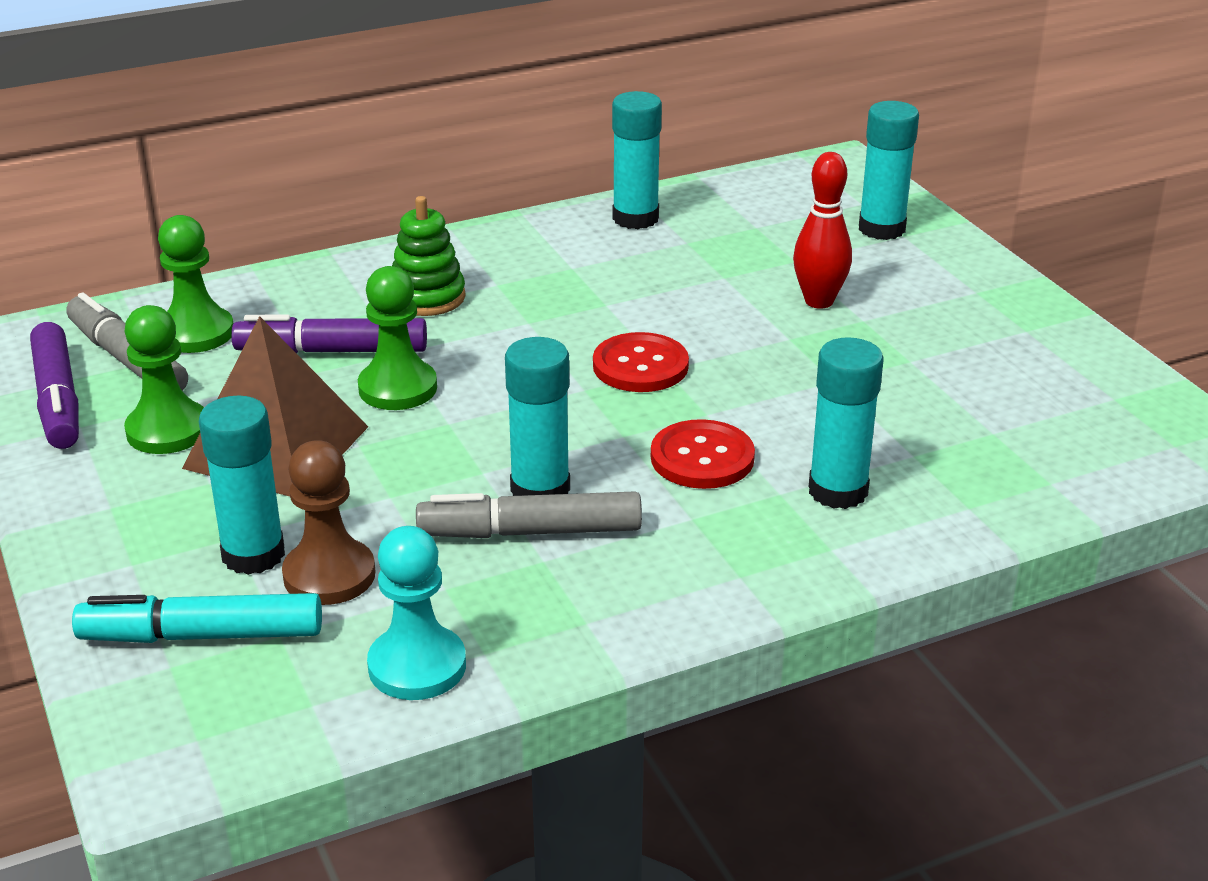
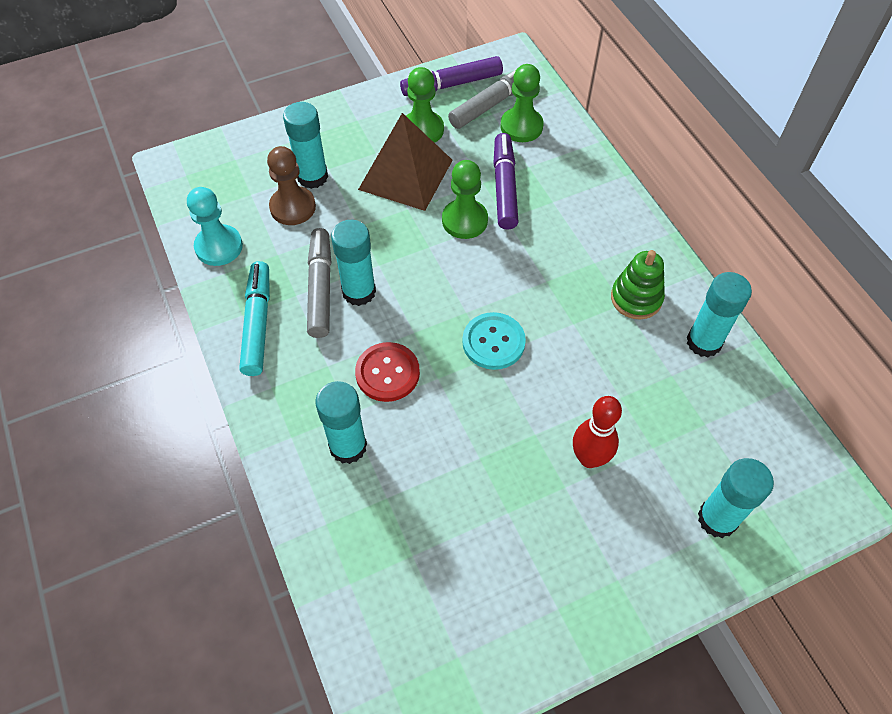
camera: 90 degrees right, 25 degrees up
(202, 635) = (253, 167): turquoise marker -> turquoise marker (257, 324)
(427, 297) = (572, 227): green stacking toy -> green stacking toy (636, 298)
(640, 366) = (493, 342): red button -> turquoise button

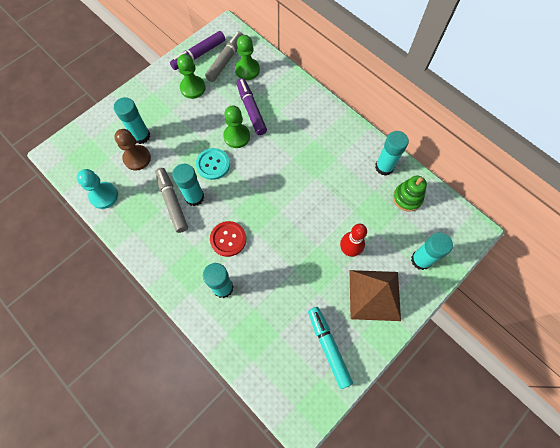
camera: 20 degrees left, 10 degrees up
(257, 324) = (145, 234): turquoise marker -> turquoise marker (328, 347)
(405, 174) = (193, 118): brown pyramid -> brown pyramid (374, 295)
(493, 342) = (278, 202): turquoise button -> turquoise button (213, 164)
(636, 298) = (342, 153): green stacking toy -> green stacking toy (407, 198)

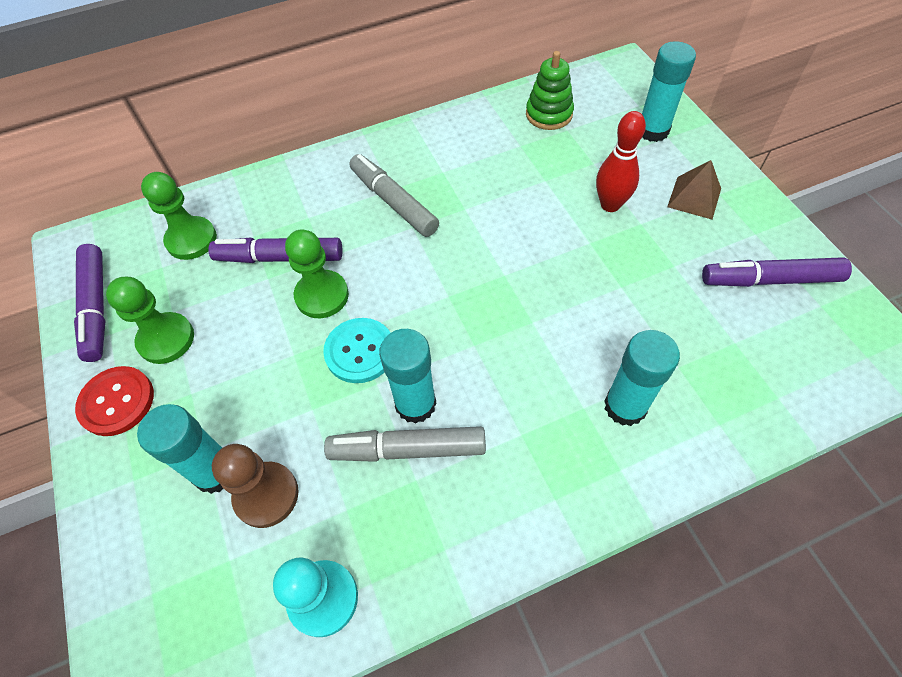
camera: 65 degrees left, 10 degrees down
(225, 60) = (145, 267): grey marker -> grey marker (394, 202)
(228, 239) = (529, 369): red button -> red button (117, 402)
(328, 347) = (770, 280): turquoise marker -> purple marker
(374, 295) = (694, 197): brown pyramid -> brown pyramid, size x0.55
(384, 167) = (486, 122): turquoise glue stick -> none

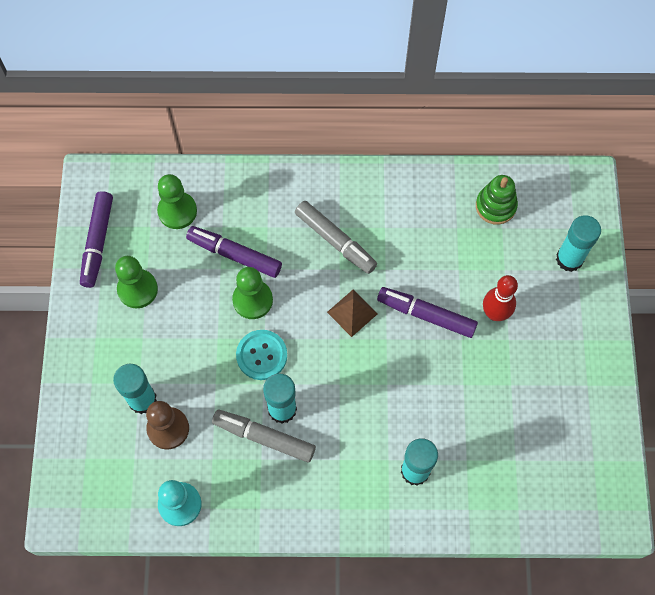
camera: 20 degrees right, 10 degrees up
(117, 402) = (94, 323): red button -> none
(394, 202) = (335, 240): grey marker -> grey marker turned 150 degrees clockwise
(694, 197) = (562, 335): brown pyramid -> brown pyramid (352, 313)
(770, 280) = (571, 426): purple marker -> purple marker (426, 315)

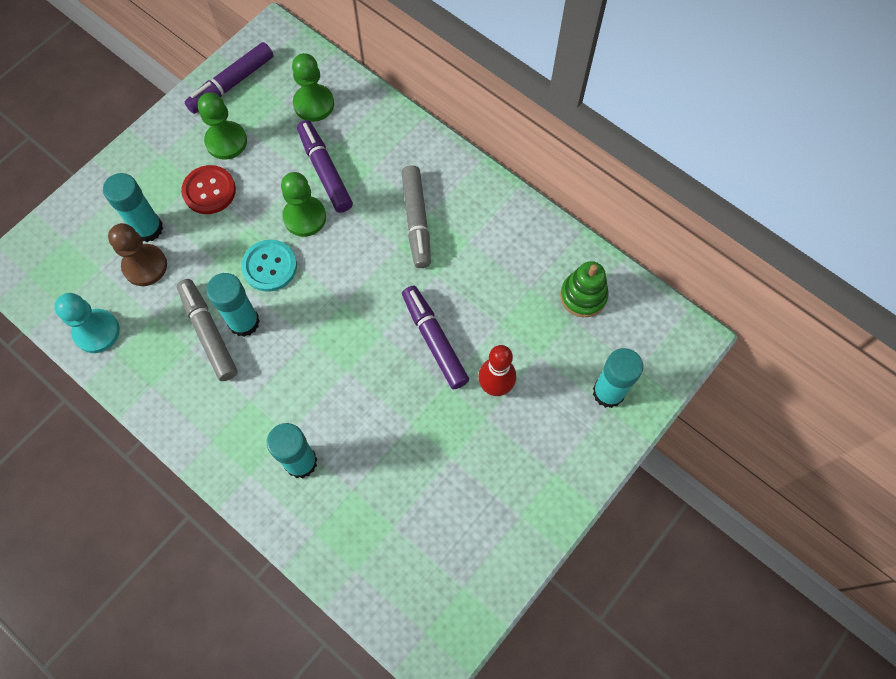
camera: 40 degrees right, 0 degrees up
(161, 336) = (209, 191): none -> red button
(352, 313) = (374, 290): brown pyramid -> none

